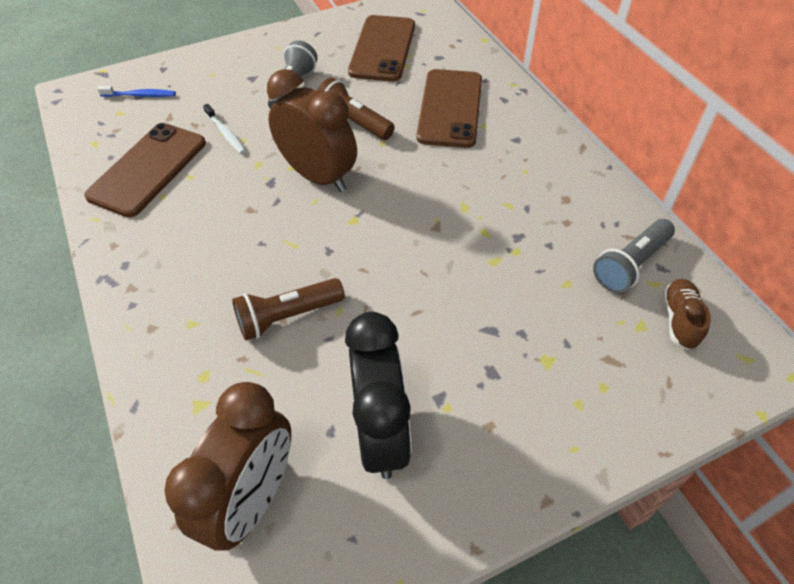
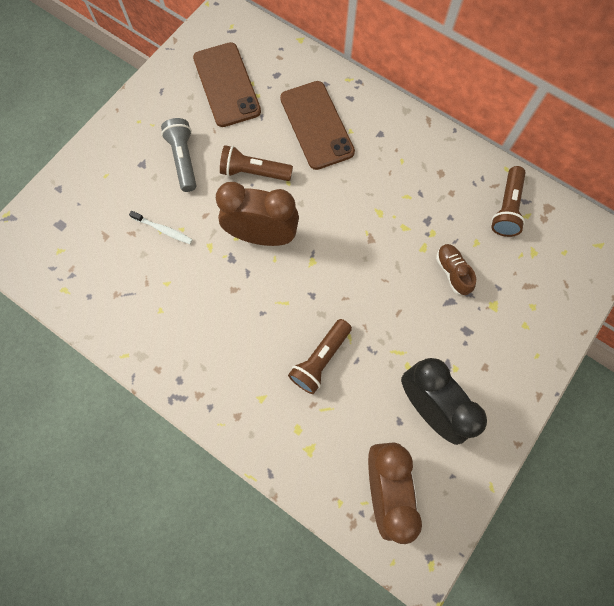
camera: 30 degrees left, 20 degrees up
(140, 95) = (62, 225): blue toothbrush -> none
(148, 169) = (129, 292): brown phone -> none
(630, 265) = (506, 208): grey flashlight -> brown flashlight
(679, 320) = (553, 236): brown shoe -> brown shoe (452, 272)

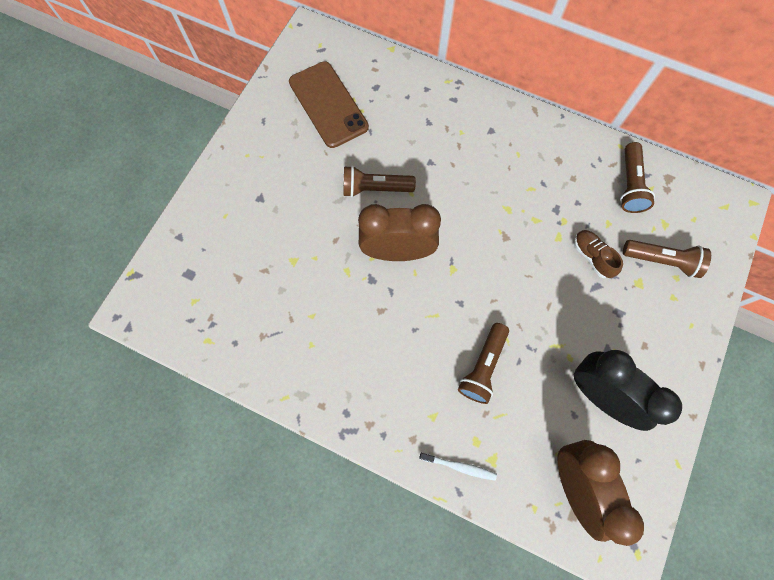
camera: 10 degrees left, 0 degrees up
(163, 230) = (296, 262): white toothbrush -> white toothbrush (459, 466)
(183, 159) = (301, 187): grey flashlight -> none
(316, 125) = (427, 131): brown phone -> none
(521, 287) = (661, 260): none -> brown flashlight

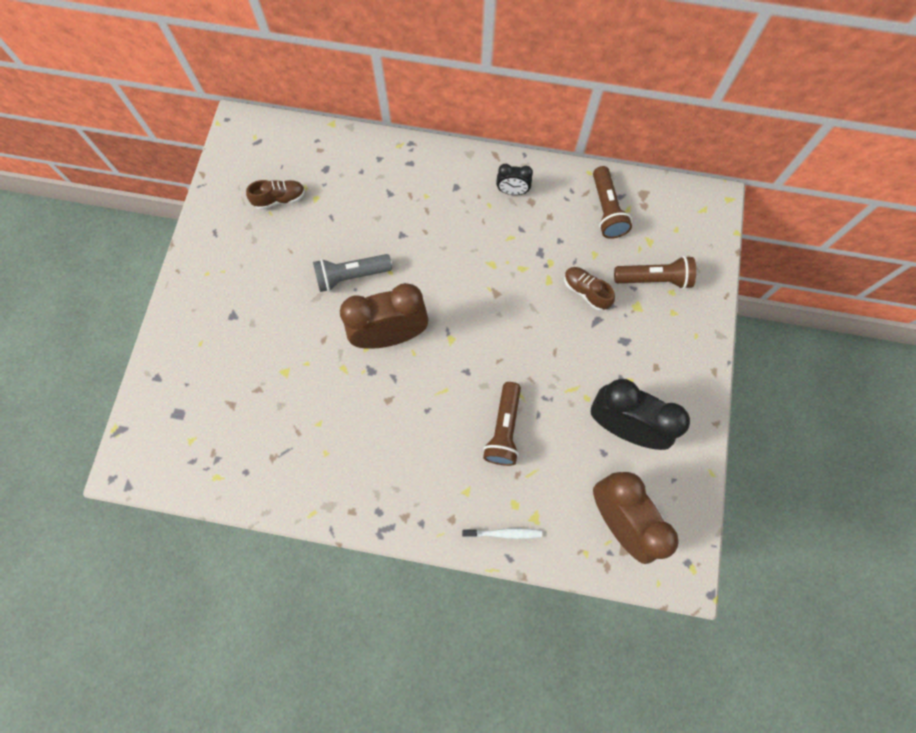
camera: 15 degrees left, 0 degrees up
(328, 105) = (280, 199): brown phone -> brown shoe
(375, 188) = (351, 276): brown flashlight -> grey flashlight
(543, 147) = (512, 191): none -> black clock

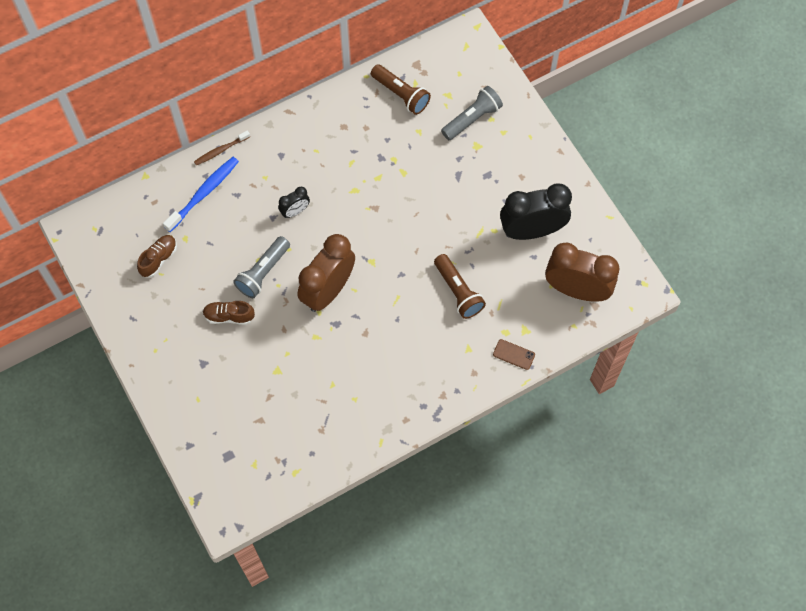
camera: 40 degrees left, 5 degrees down
(364, 172) = (204, 193): none -> blue toothbrush
(410, 147) = (220, 150): none -> brown toothbrush
(504, 533) = (514, 354): white toothbrush -> brown phone
(512, 191) = (324, 129): black clock -> black clock (295, 211)
(586, 291) = (434, 161): brown shoe -> brown shoe (229, 316)
(654, 279) = (472, 119): brown flashlight -> grey flashlight

